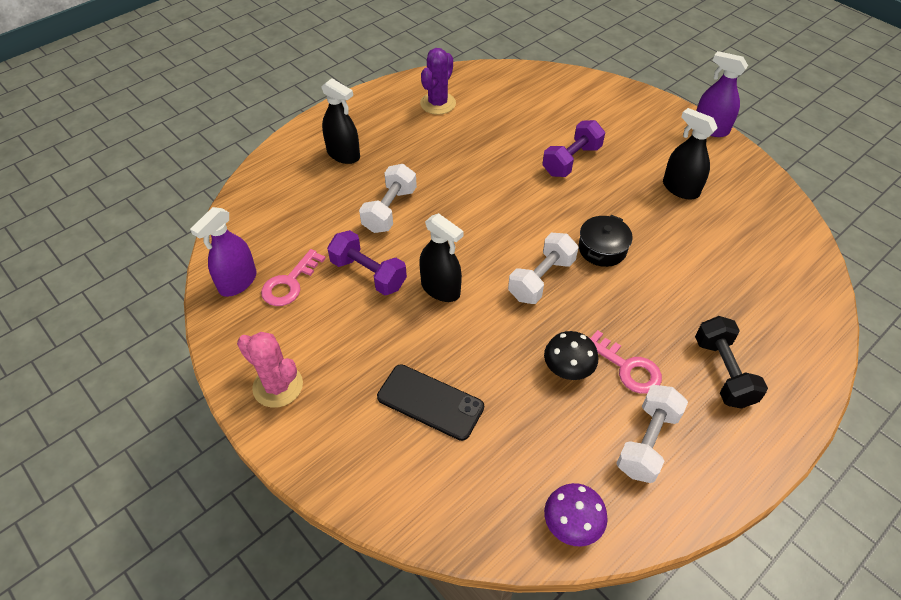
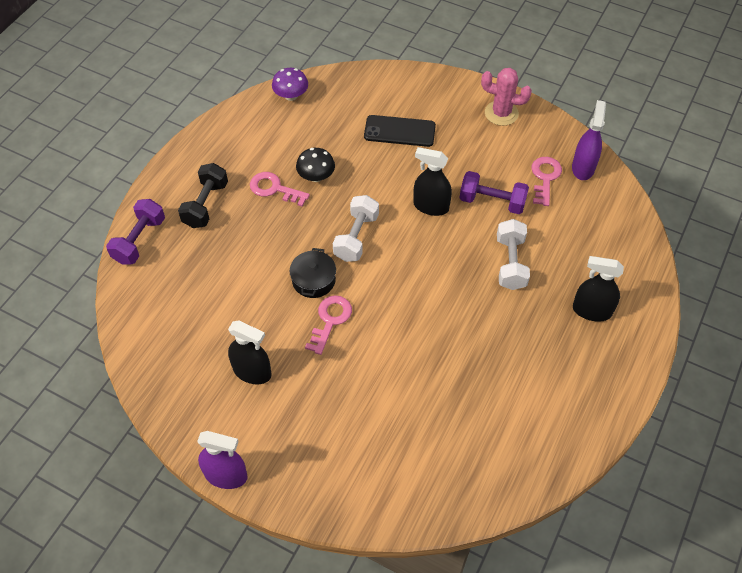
camera: 160 degrees right, 5 degrees up
(438, 103) = (541, 414): purple cactus -> none
(571, 161) = (368, 375): purple dumbbell -> purple dumbbell (139, 240)
(594, 209) = (330, 320): none -> pink key
(647, 442) = (254, 147): white dumbbell -> none
(723, 372) = (206, 205): black dumbbell -> black dumbbell turned 45 degrees clockwise

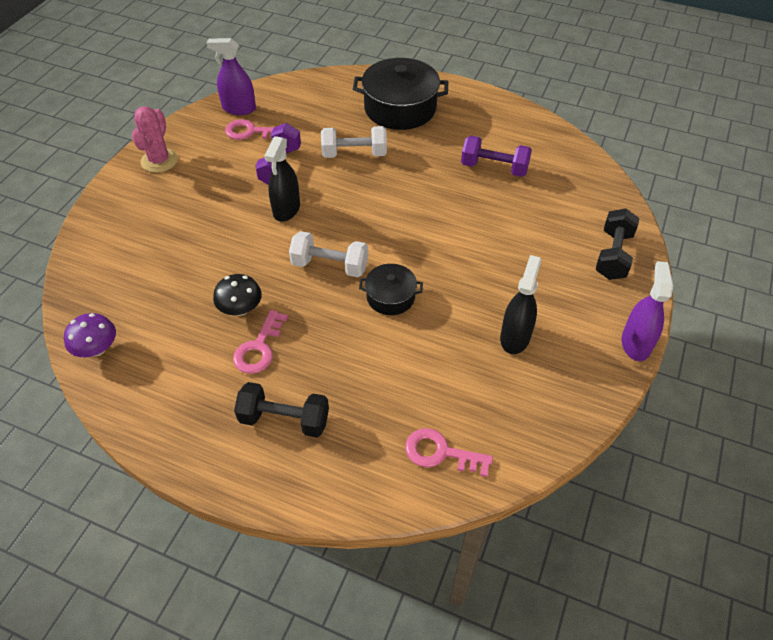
camera: 95 degrees left, 5 degrees down
(139, 240) = (347, 490): purple dumbbell -> purple dumbbell (494, 168)
(330, 320) = (439, 278): pink key -> pink key (440, 453)
(342, 485) = (613, 255): none -> black dumbbell
(399, 131) = (176, 239): black phone -> none
(591, 311) = (400, 108): black spray bottle -> black pot

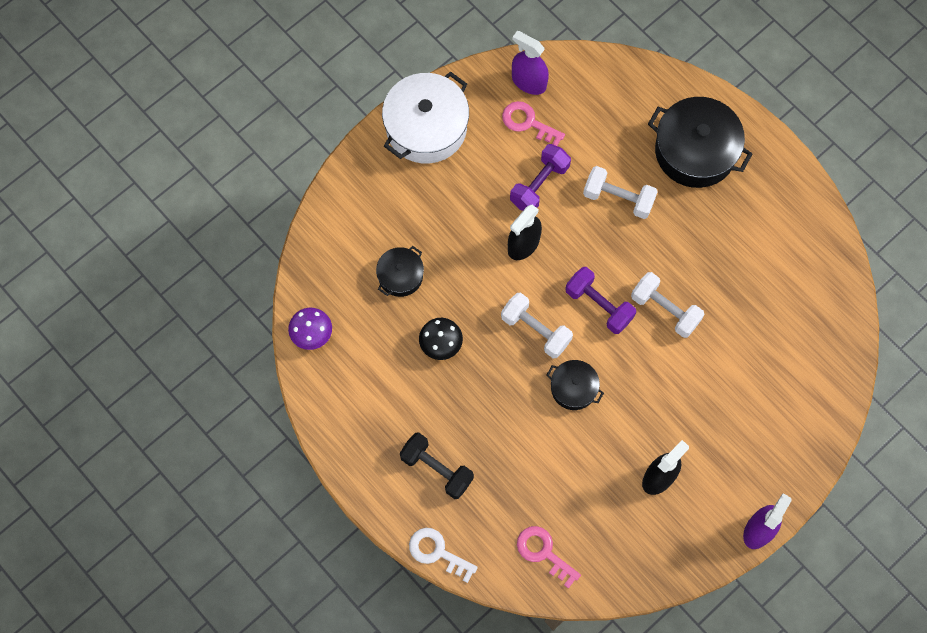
camera: 25 degrees right, 20 degrees up
(159, 161) = (426, 127): pink cactus -> white pot
(176, 270) = (400, 276): none -> black pot
(259, 348) = (442, 392): pink key -> none
(322, 504) = (437, 552): none -> white key
(439, 211) = (665, 310): none -> white dumbbell
(494, 168) = (748, 277): purple dumbbell -> purple dumbbell (599, 305)
(613, 255) = (798, 432): black dumbbell -> none

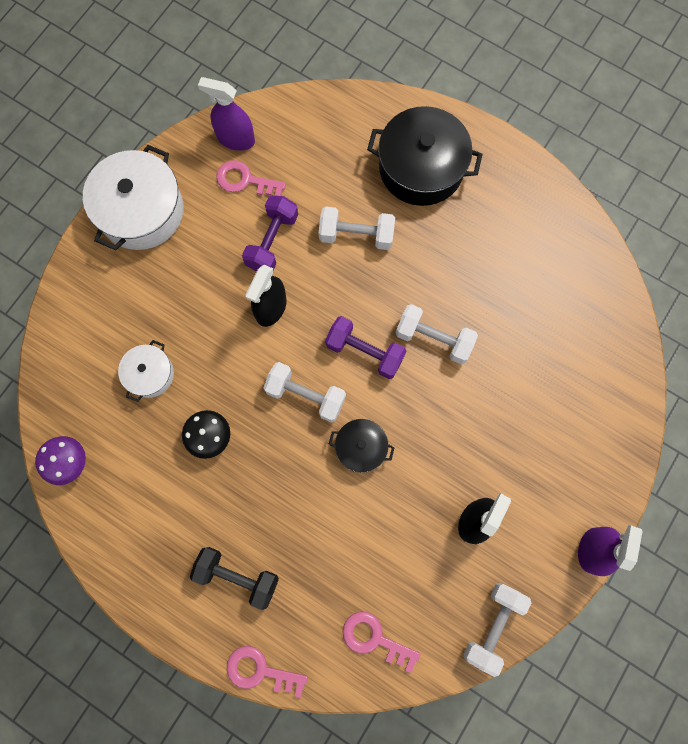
camera: 15 degrees left, 5 degrees up
(400, 276) = (150, 374): black pot -> white pot
(437, 552) = (260, 670): white key -> pink key
(651, 570) = (493, 625): none -> white dumbbell

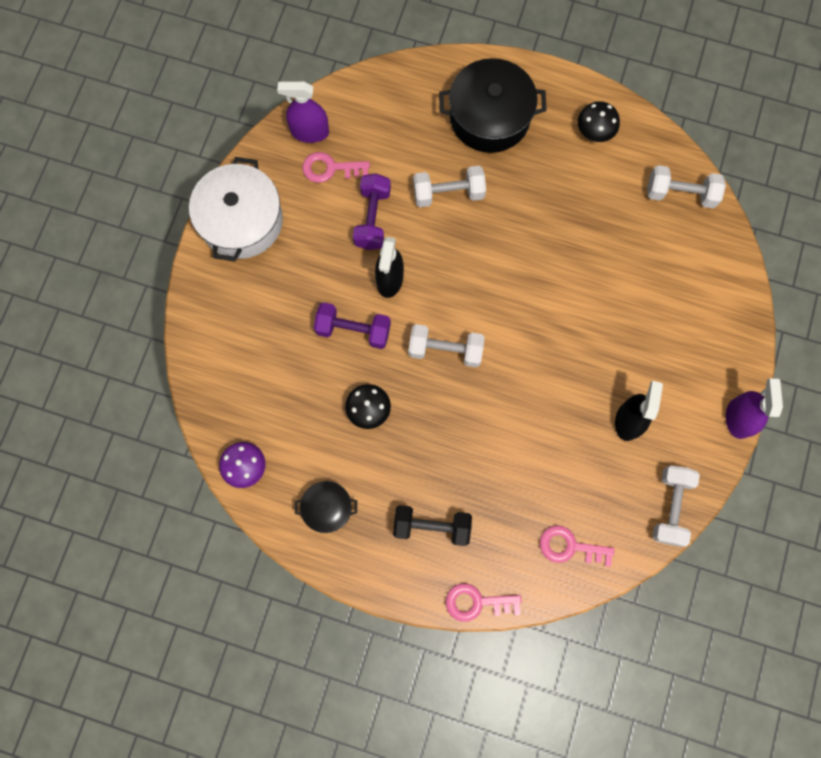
camera: 15 degrees left, 0 degrees up
(150, 374) = (296, 368): white pot -> none
(361, 447) = (508, 383): black pot -> black pot (327, 508)
(364, 352) = (487, 297): purple dumbbell -> purple dumbbell (353, 330)
(433, 339) = (546, 269): white dumbbell -> white dumbbell (680, 194)
(525, 209) = (594, 131): none -> black mushroom

